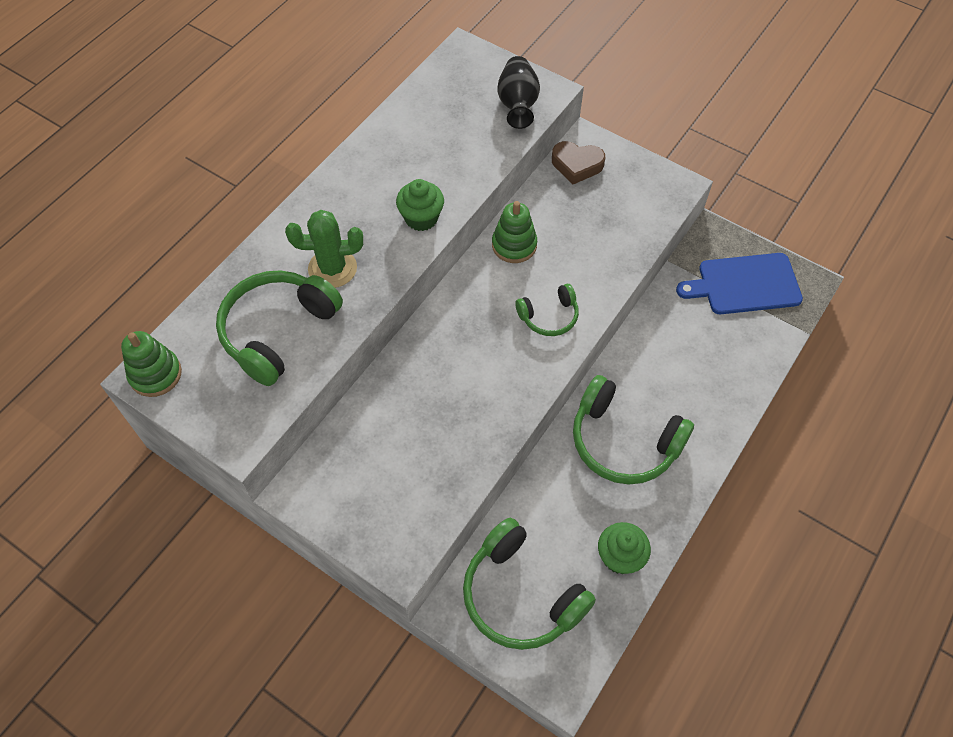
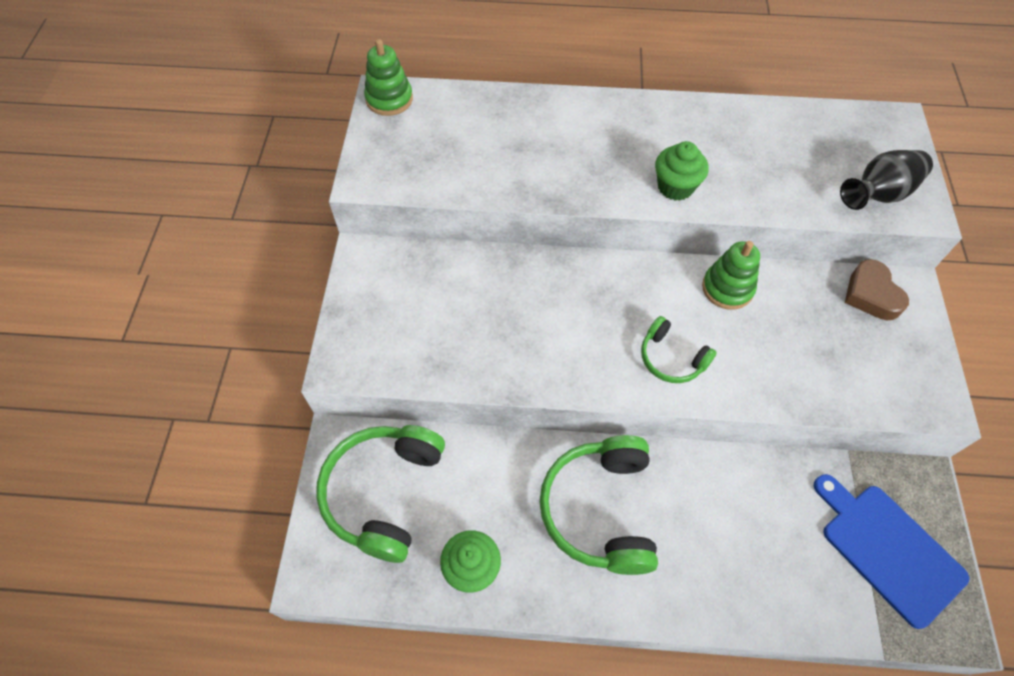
camera: 60 degrees right, 0 degrees up
(278, 331) = (480, 150): green headphones -> none
(332, 268) = (569, 153): green cactus -> none

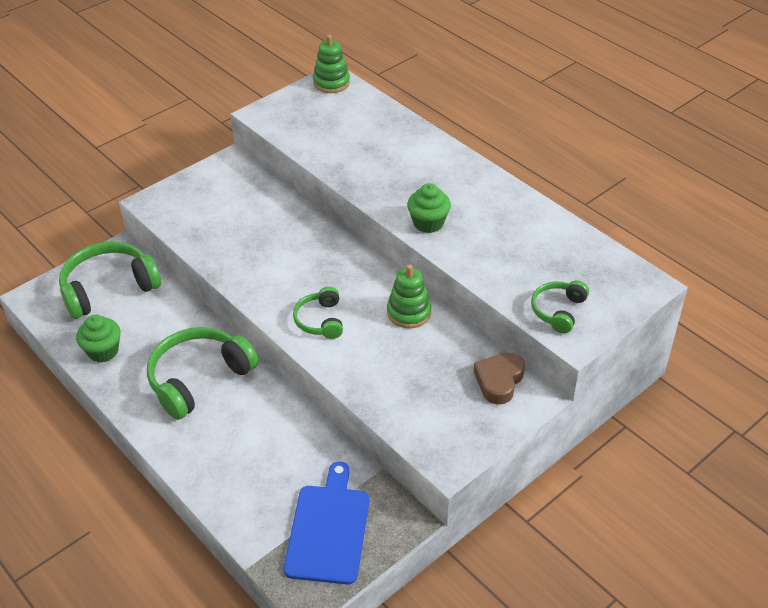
camera: 45 degrees right, 15 degrees down
(878, 194) = (558, 311): black vase -> green headphones

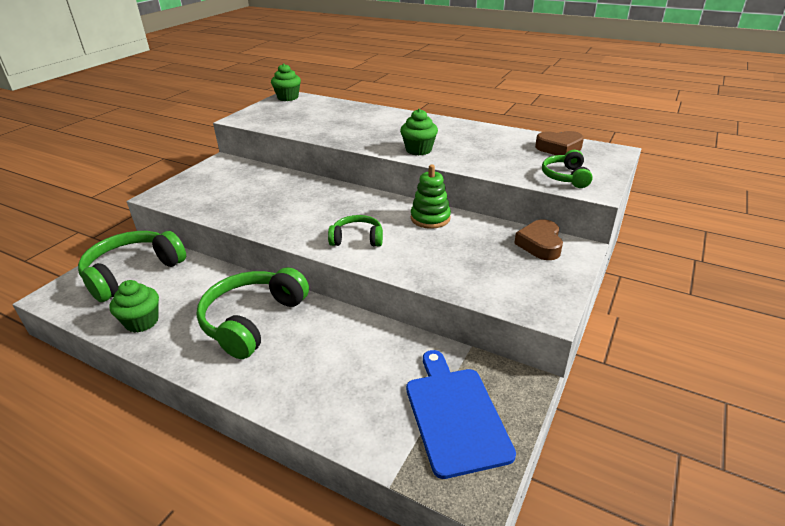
camera: 20 degrees left, 10 degrees down
(320, 320) = (357, 239): green headphones -> green headphones turned 120 degrees clockwise
(331, 83) = (288, 97): green stacking toy -> green cupcake
(588, 262) = (559, 148): none -> brown heart

